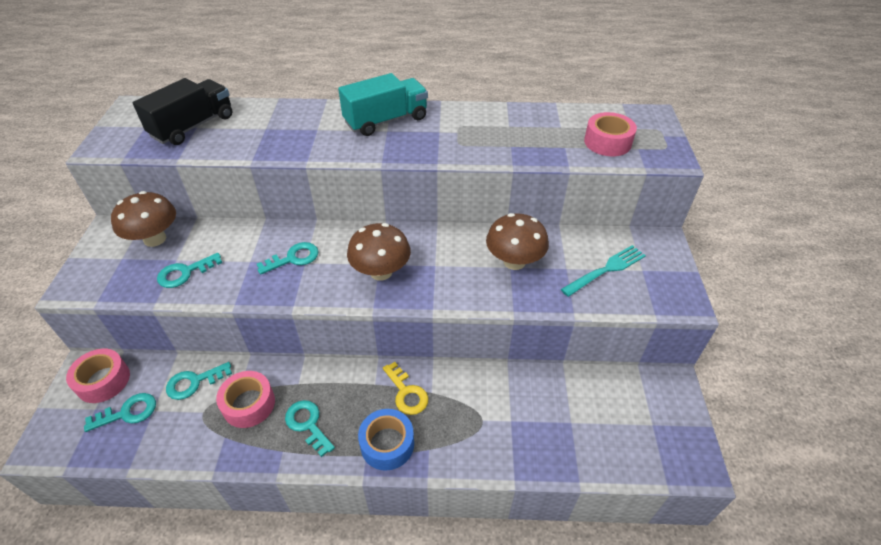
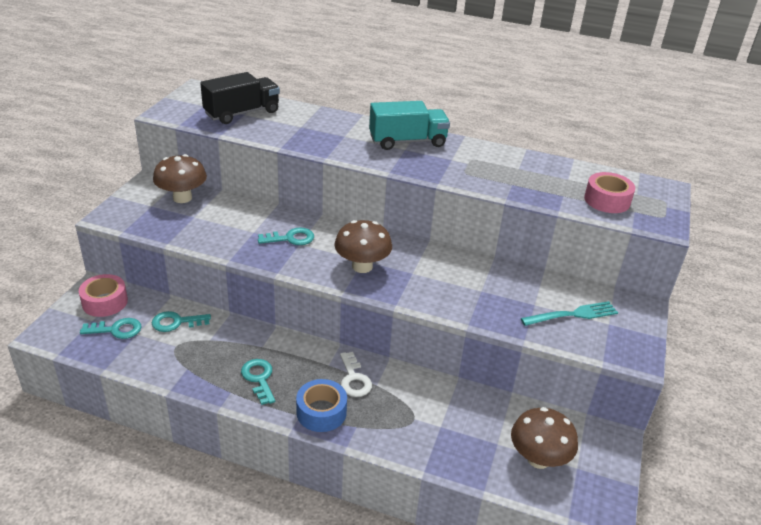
camera: 15 degrees right, 10 degrees down
(185, 273) = (198, 228): turquoise key -> none
(249, 404) = (215, 350): pink tape -> none
(406, 393) = (354, 379): yellow key -> white key
(514, 261) = (487, 287): brown mushroom -> brown mushroom (538, 458)

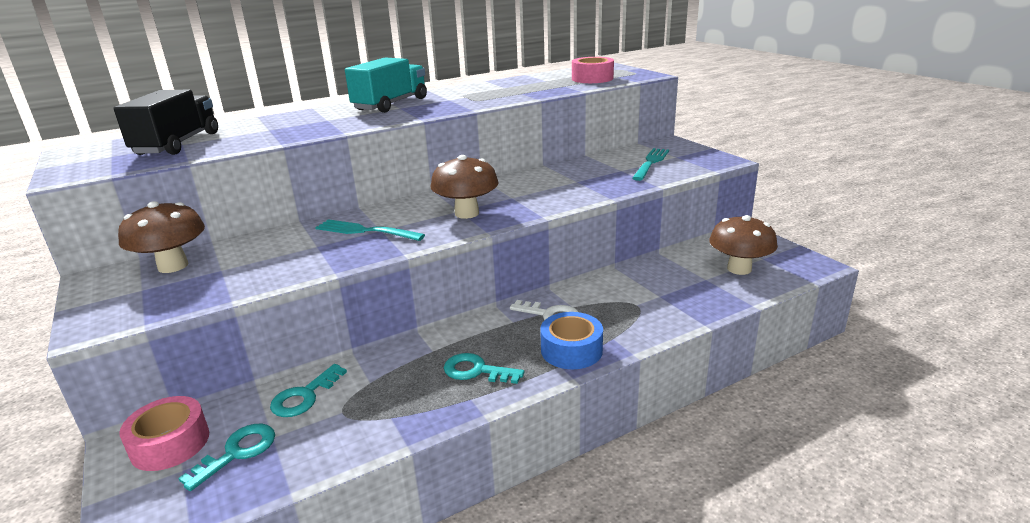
camera: 45 degrees left, 10 degrees down
(291, 238) = (365, 231): turquoise key -> turquoise fork

